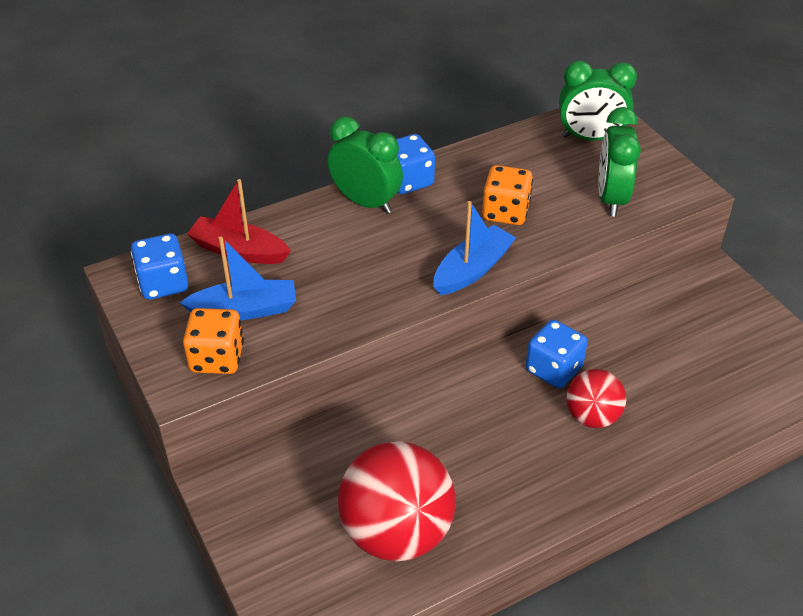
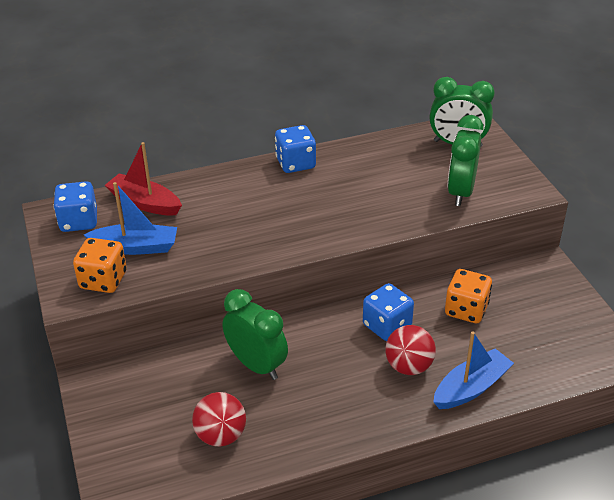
camera: 10 degrees right, 5 degrees down
(366, 202) = (256, 176): green clock -> green clock (256, 365)
(396, 532) = (221, 435): red ball -> red ball, size x0.56
(472, 269) = (327, 235): blue boat -> blue boat (471, 388)
(505, 212) = (368, 194): orange dice -> orange dice (466, 310)

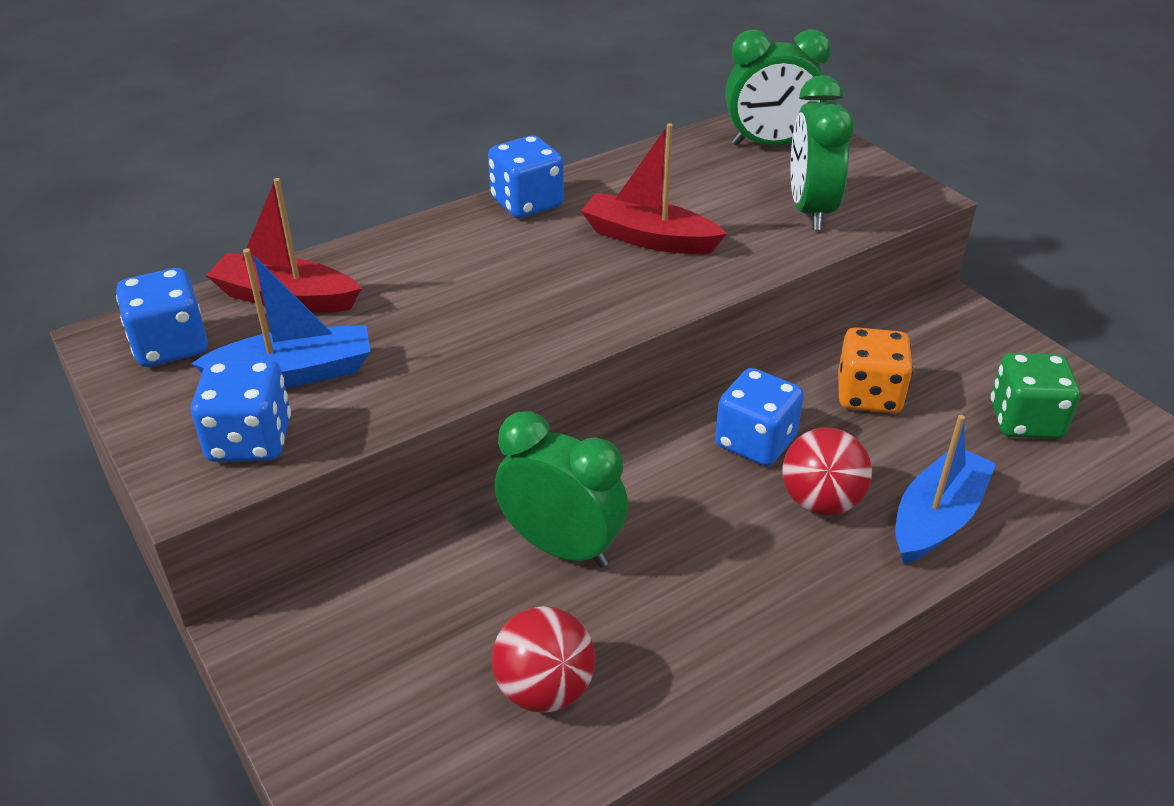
camera: 15 degrees left, 0 degrees up
(103, 280) = (250, 441): orange dice -> blue dice
(356, 196) = (649, 238): none -> red boat
(553, 341) = (1025, 421): none -> green dice

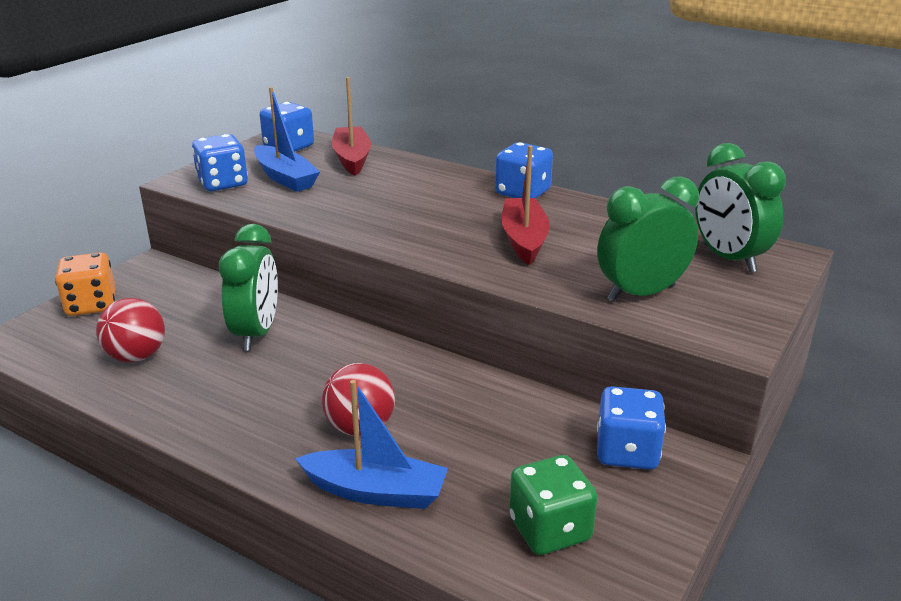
camera: 65 degrees right, 10 degrees down
(755, 442) = (410, 384): blue dice -> blue dice (627, 452)
(868, 395) = (512, 429): orange dice -> orange dice (91, 305)

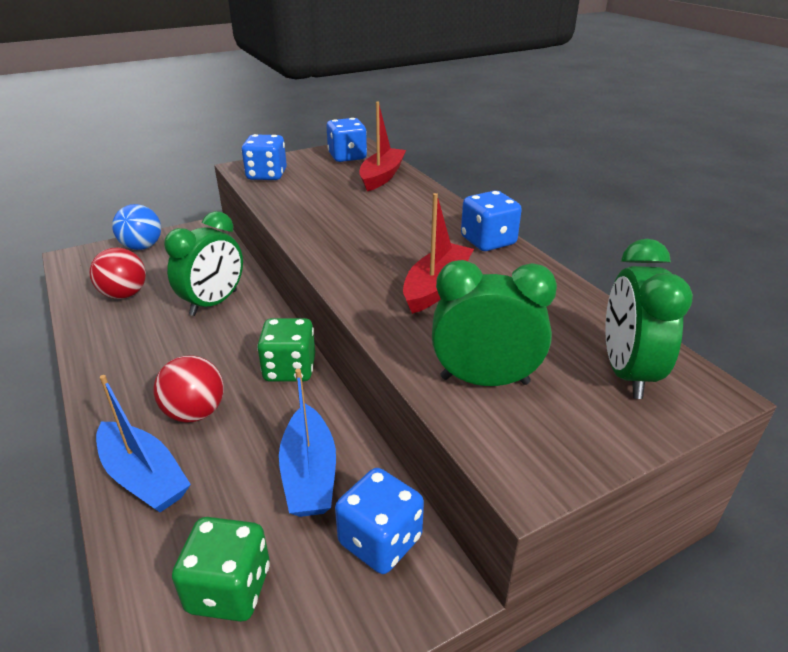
camera: 30 degrees right, 5 degrees up
(91, 305) = (142, 247): orange dice -> blue ball
(285, 178) = (314, 181): blue boat -> blue boat (309, 474)
(409, 363) = (290, 369): none -> green dice

